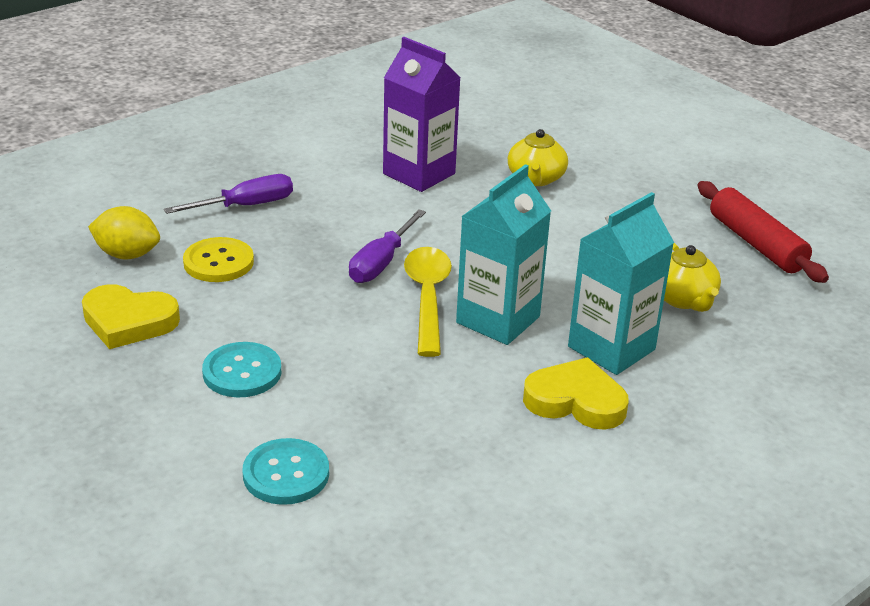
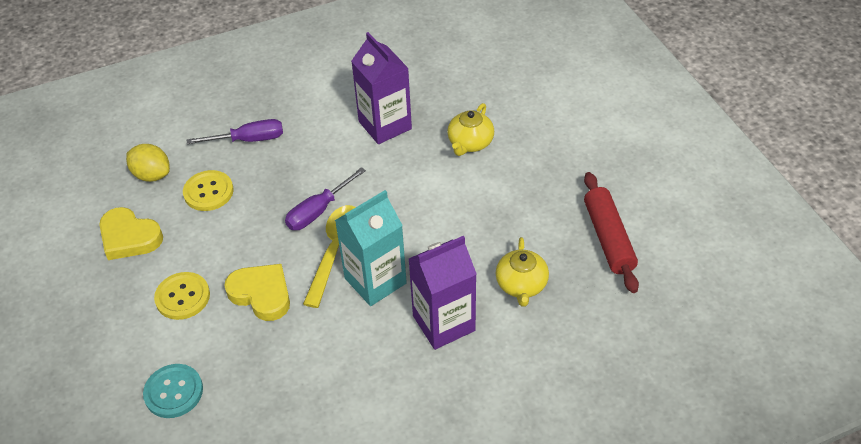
camera: 20 degrees right, 15 degrees up
(242, 372) = (182, 297): turquoise button -> yellow button
(576, 401) = (394, 368): yellow heart -> yellow heart (261, 294)
(611, 348) = (443, 323): turquoise carton -> purple carton

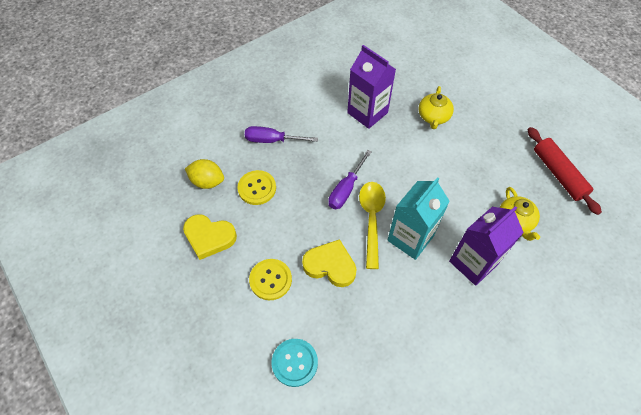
camera: 15 degrees left, 10 degrees up
(249, 140) = (272, 140): purple screwdriver -> purple screwdriver turned 150 degrees counterclockwise

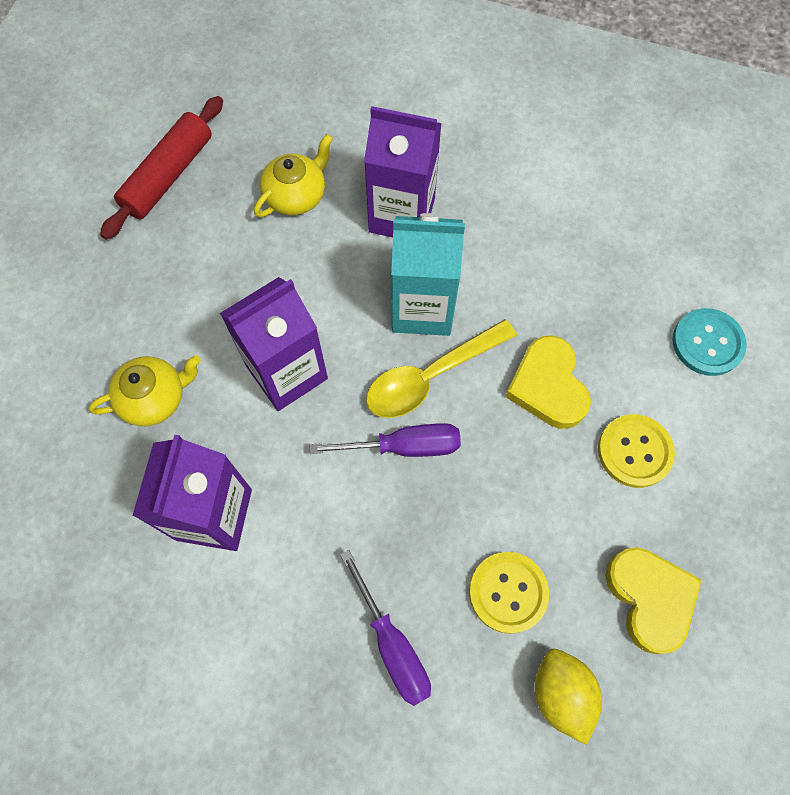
camera: 125 degrees left, 10 degrees up
(413, 166) = (287, 372): none -> purple carton

